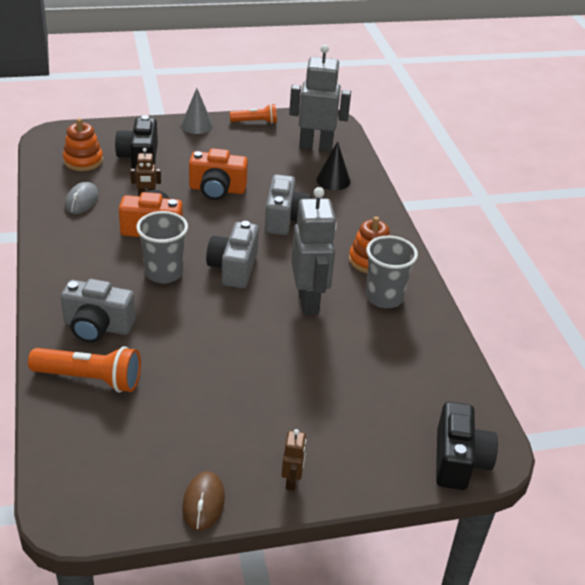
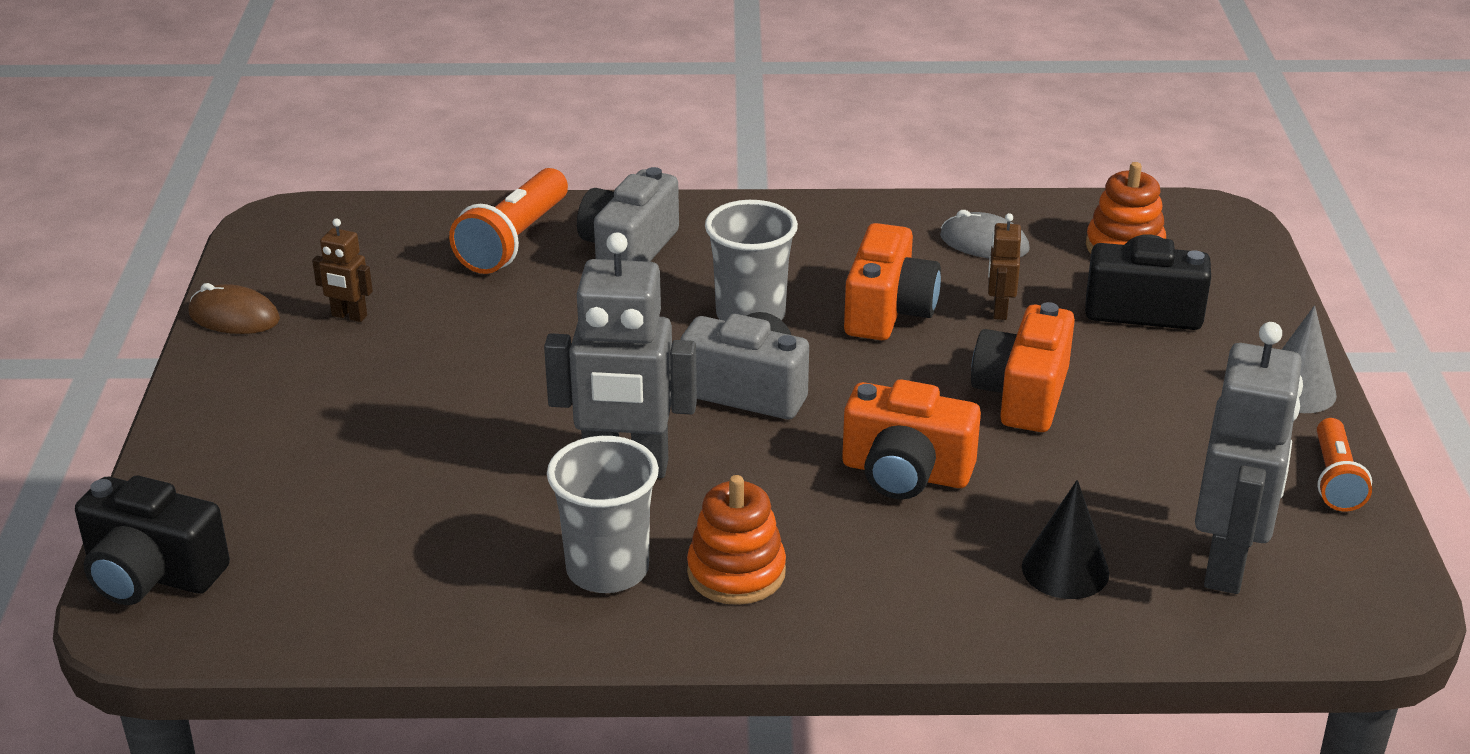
camera: 105 degrees right, 5 degrees down
(285, 219) = (905, 473): grey camera -> orange camera
(292, 481) = (223, 394): brown robot -> brown robot (349, 316)

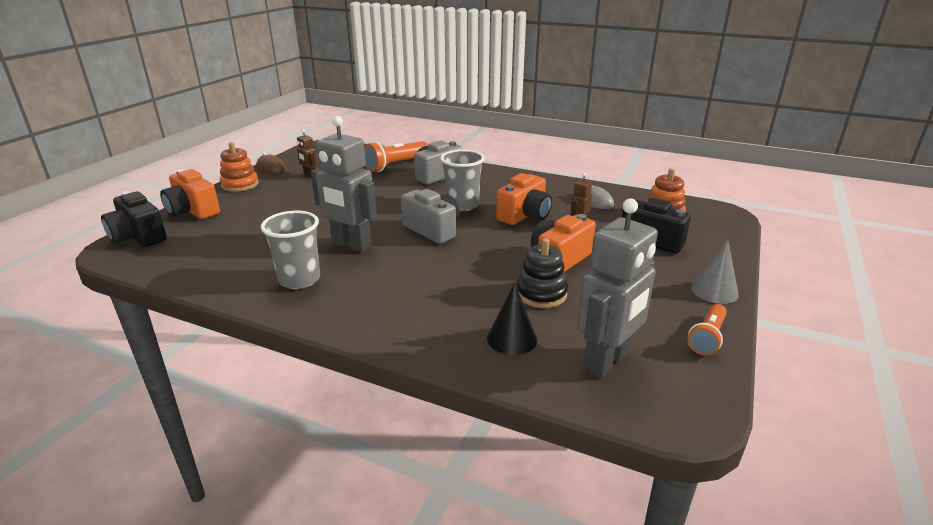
camera: 25 degrees right, 5 degrees down
(736, 572) = (351, 295): orange stacking toy -> orange stacking toy (240, 184)
(905, 473) = (471, 276): orange camera -> orange camera (193, 211)
(1046, 474) = (541, 294): none -> black stacking toy

